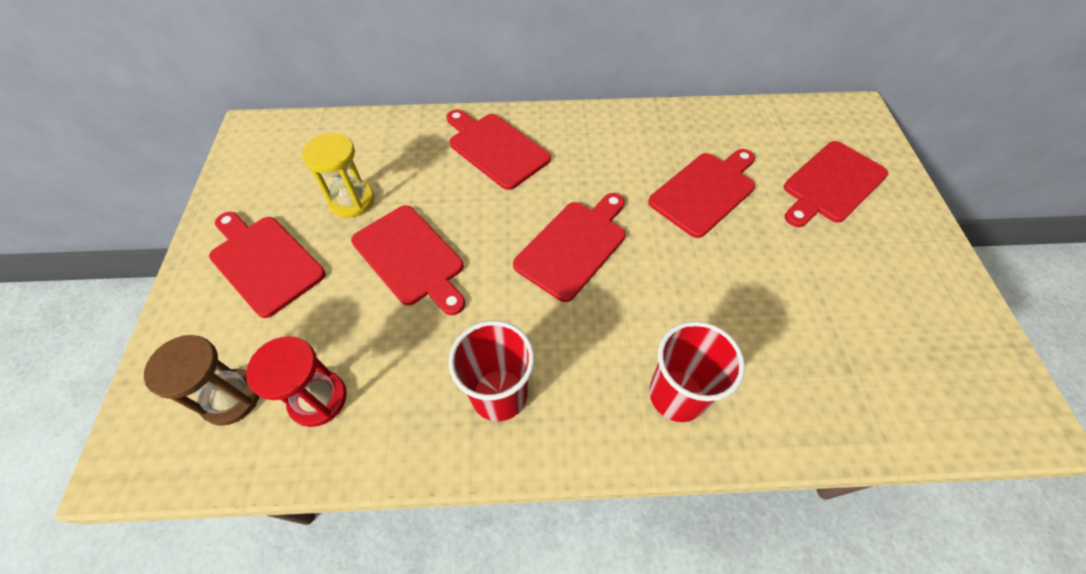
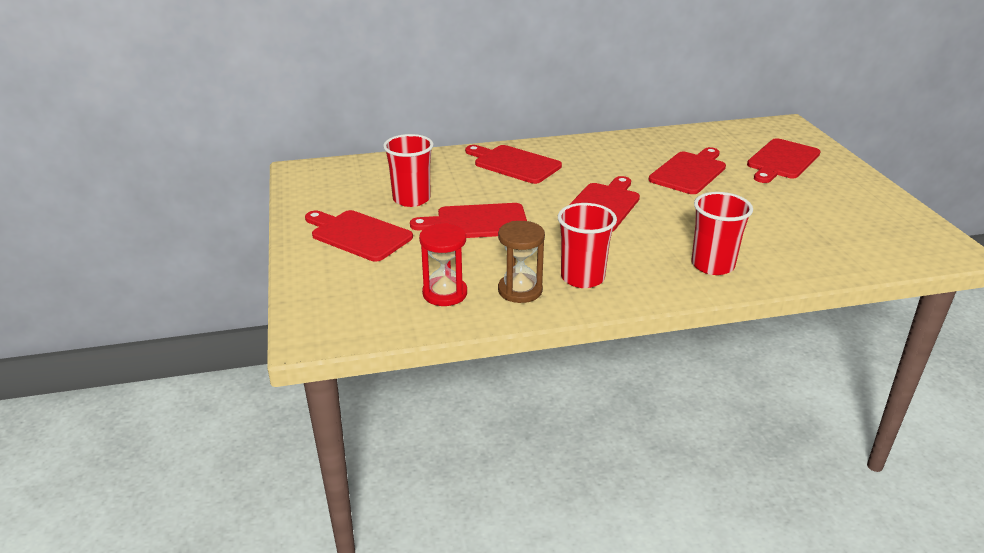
camera: 10 degrees left, 25 degrees down
(231, 398) = (375, 300): brown hourglass -> brown hourglass (520, 290)
(352, 201) = (411, 199): yellow hourglass -> red cup
(411, 257) = (477, 222): red cutting board -> red cutting board turned 135 degrees clockwise

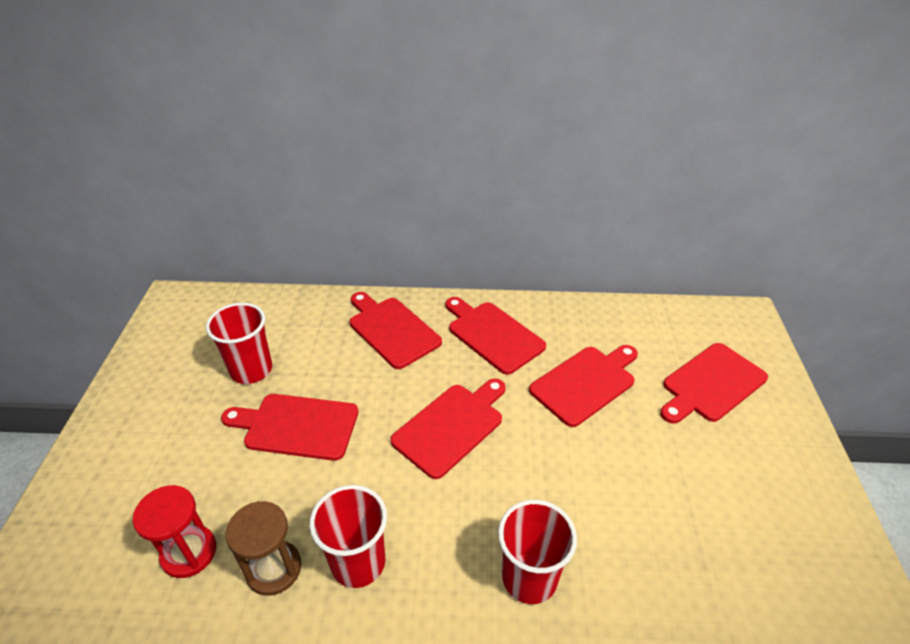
camera: 15 degrees right, 10 degrees up
(358, 235) = (162, 421): red cutting board -> red cutting board (492, 335)

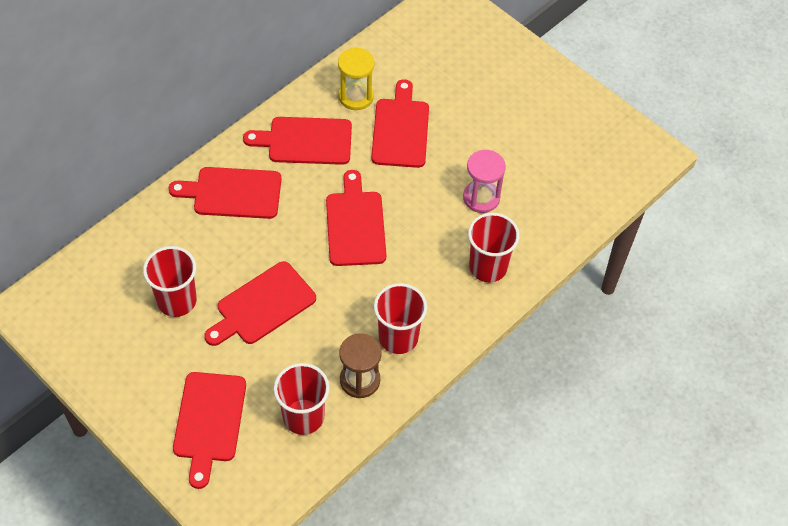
camera: 50 degrees left, 15 degrees up
(189, 552) = (303, 416): red hourglass -> red cup
(574, 332) = (356, 96): none -> yellow hourglass
(599, 501) = (481, 198): none -> pink hourglass
(711, 384) = (471, 71): red cutting board -> red cutting board (209, 421)

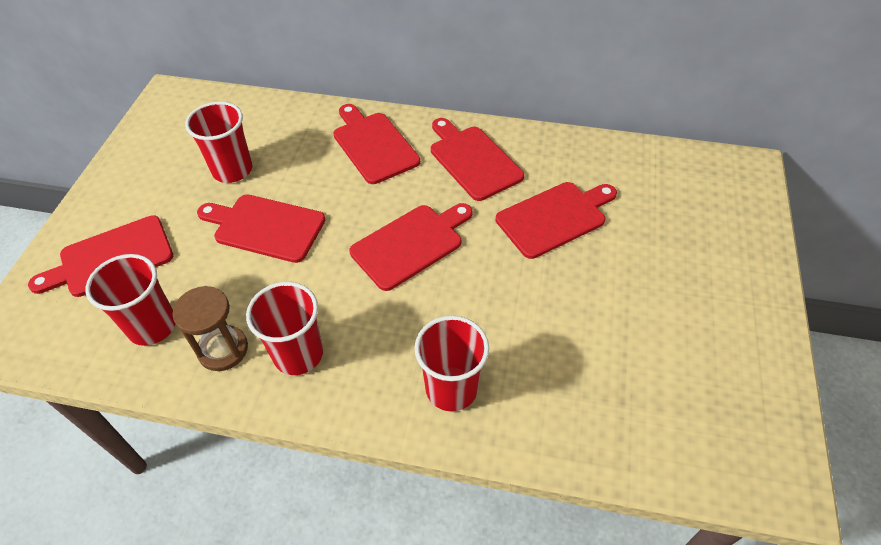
camera: 60 degrees right, 5 degrees down
(356, 96) = (557, 166): yellow hourglass -> none
(481, 198) = (537, 330): pink hourglass -> none

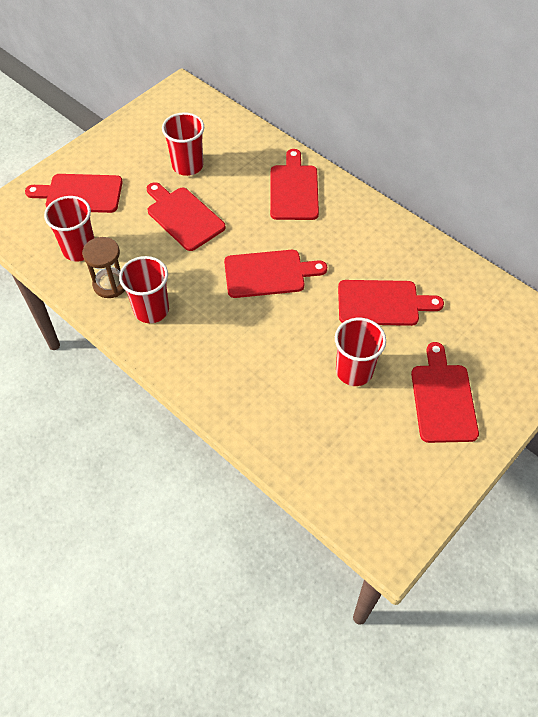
camera: 30 degrees right, 5 degrees up
(451, 388) = (227, 378): red cup -> red cup (354, 371)
(473, 160) = (356, 233): red cutting board -> red cutting board (442, 399)

